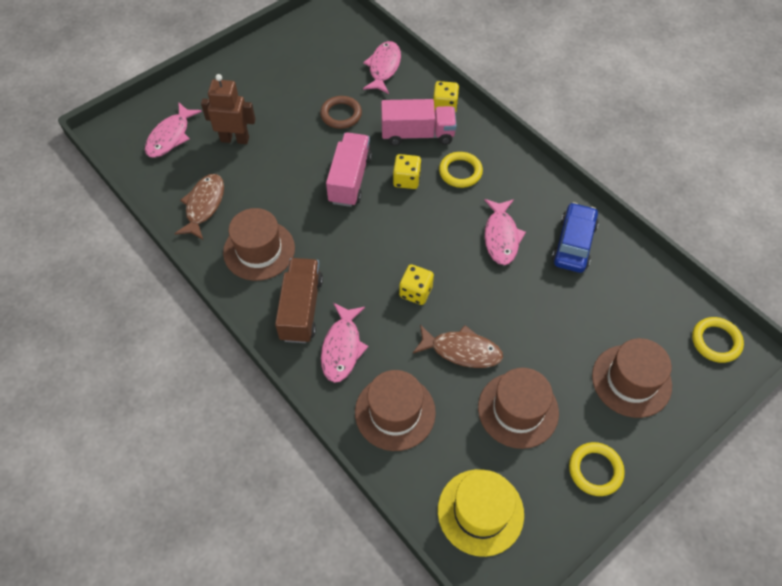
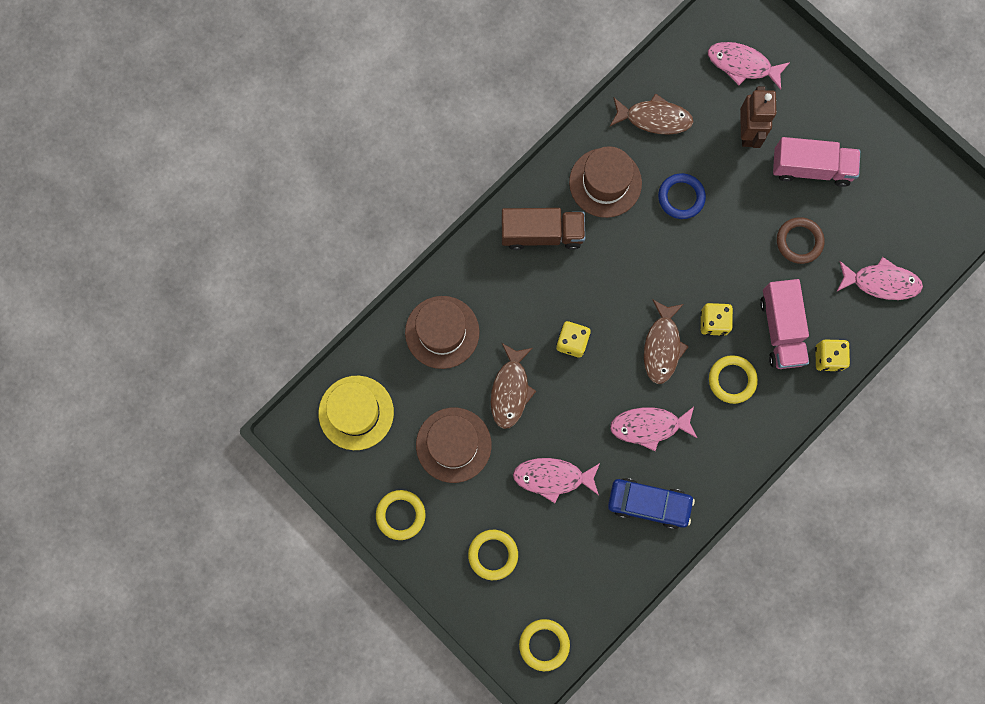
camera: 85 degrees right, 20 degrees up
(285, 192) = (681, 197): none -> blue ring
(342, 348) = (503, 277): pink fish -> pink fish (552, 477)
(350, 179) = (707, 262): pink truck -> pink truck (811, 168)
(426, 220) = (662, 346): none -> brown fish
(631, 380) = (493, 554): brown hat -> yellow ring

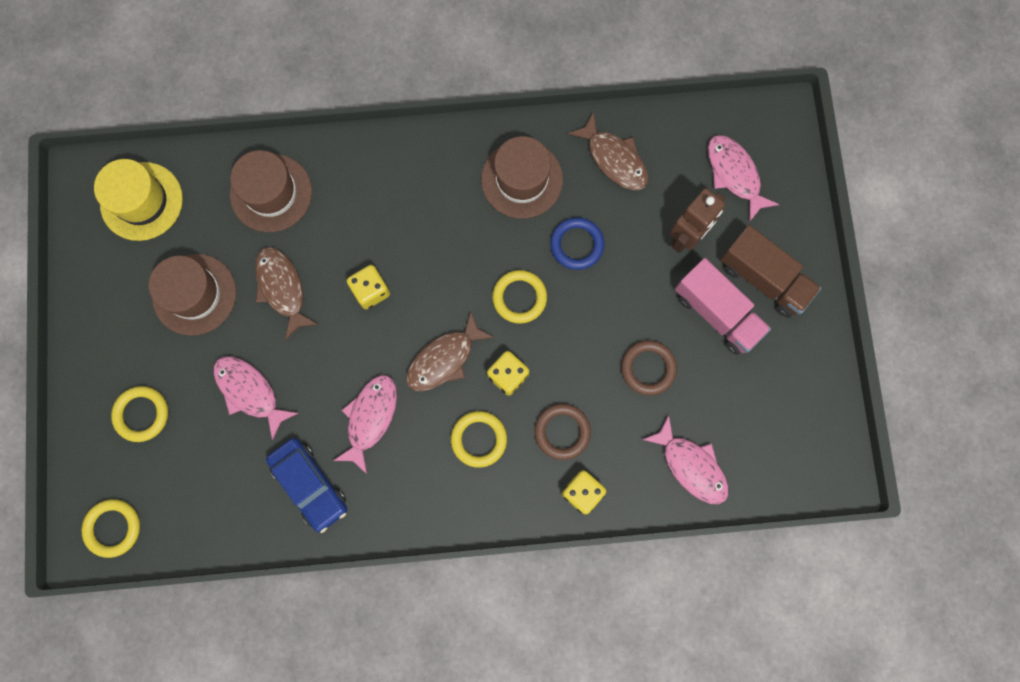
camera: 40 degrees right, 0 degrees up
(400, 515) = (99, 316): yellow ring -> yellow ring (519, 297)
(510, 390) = (282, 288): brown fish -> brown fish turned 105 degrees clockwise
(542, 233) = (428, 179): brown truck -> brown truck (763, 278)
(649, 426) = (370, 418): pink fish -> pink fish turned 75 degrees clockwise
(781, 329) = (562, 432): pink truck -> brown ring

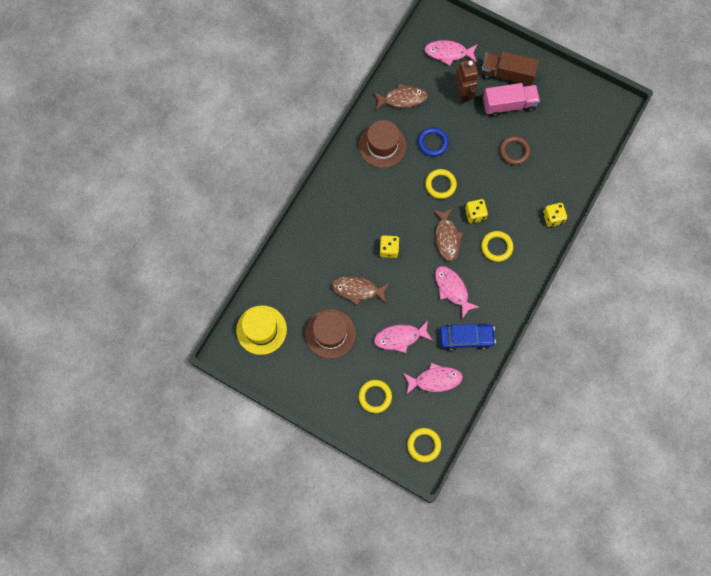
camera: 55 degrees left, 5 degrees down
(271, 193) = (303, 264): brown hat -> none
(562, 432) = (518, 208): brown ring -> none
(691, 466) = (572, 163): pink fish -> pink fish (435, 380)
(763, 278) = (506, 75): brown truck -> brown truck turned 150 degrees counterclockwise

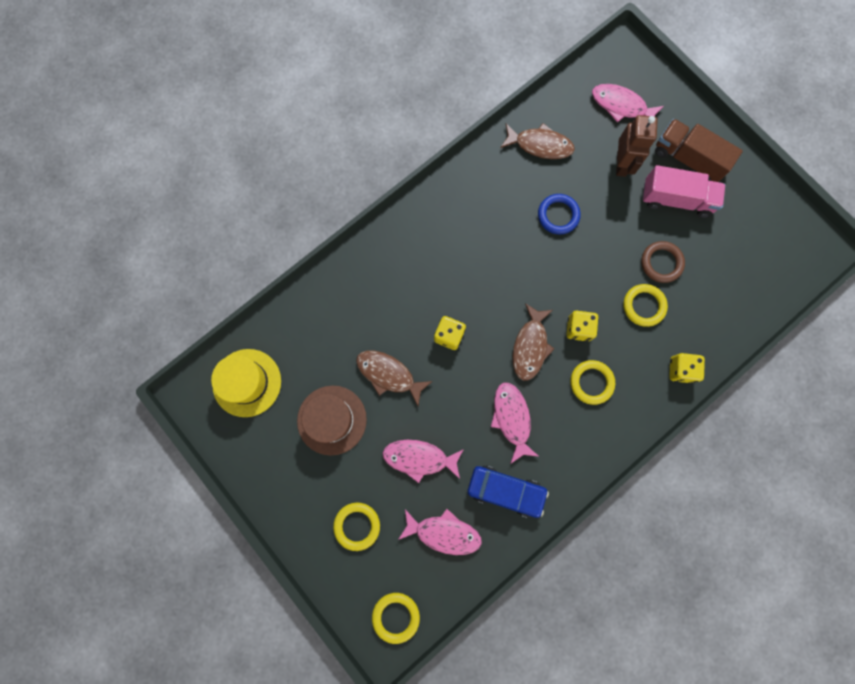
camera: 20 degrees right, 5 degrees up
(382, 146) = (491, 197): brown hat -> none
(440, 185) = (548, 273): yellow ring -> yellow ring (643, 306)

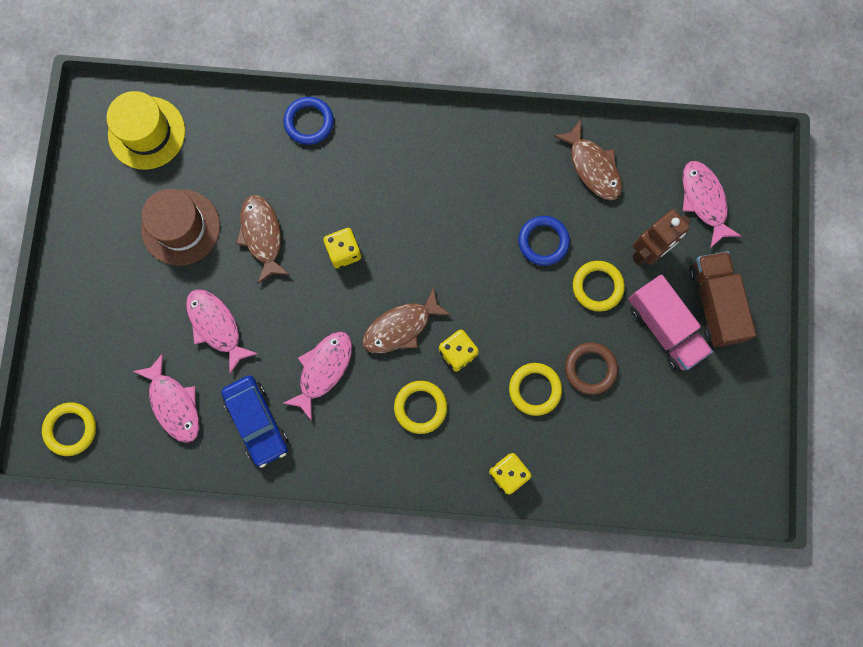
camera: 45 degrees right, 0 degrees up
(344, 278) = (309, 122): none -> blue ring
(357, 526) = (114, 329): yellow ring -> yellow ring (597, 287)

